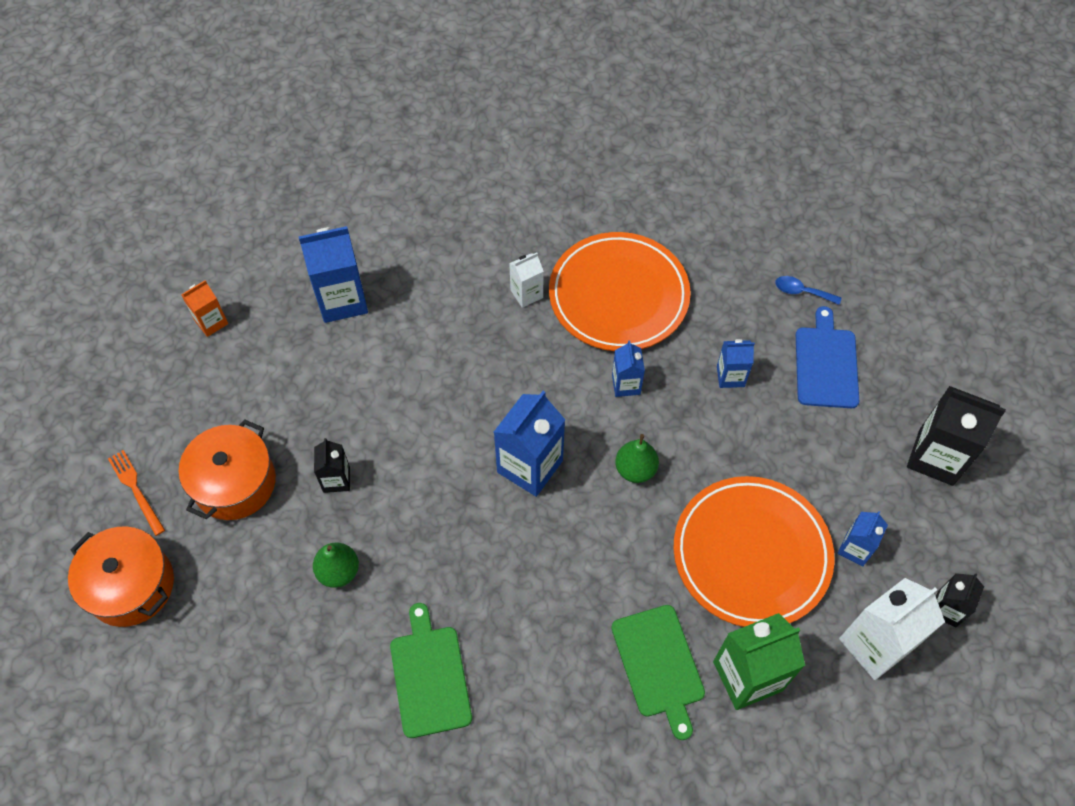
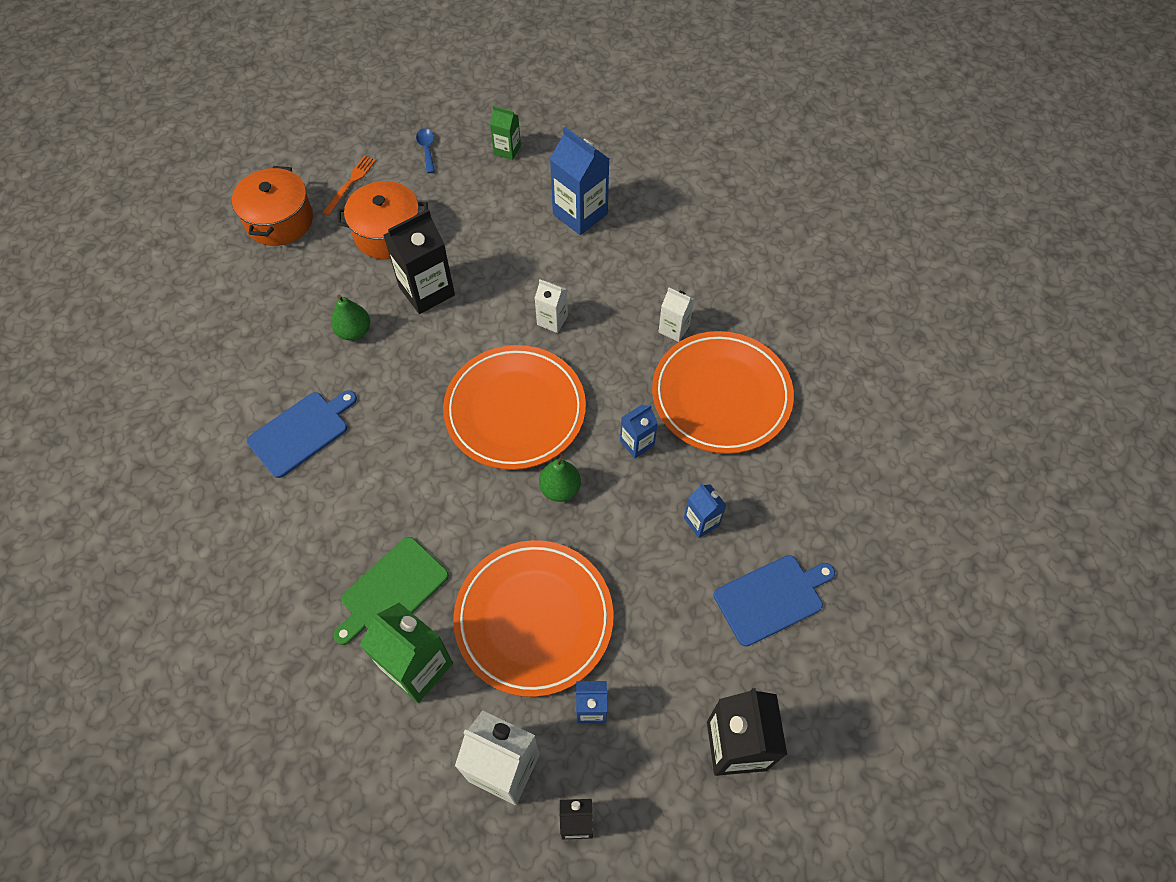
camera: 60 degrees right, 0 degrees up
(211, 322) = (507, 150): orange carton -> green carton
(336, 479) = (426, 291): black carton -> black carton, size x1.81
(430, 676) = (301, 432): green cutting board -> blue cutting board
(450, 385) = (552, 320): none -> white carton
(530, 466) = (515, 410): blue carton -> orange plate
(801, 292) = (836, 542): blue spoon -> blue spoon (427, 149)

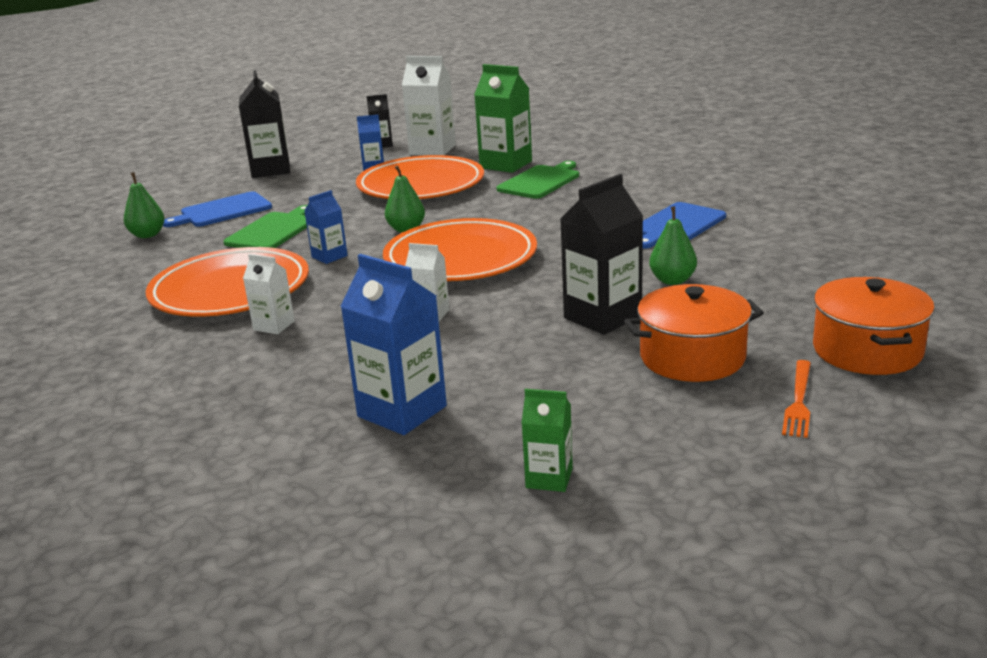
camera: 175 degrees right, 35 degrees down
(427, 149) = (700, 461): blue spoon -> none
(701, 521) = (273, 231): blue carton -> green cutting board
(842, 546) = (147, 235): none -> green pear

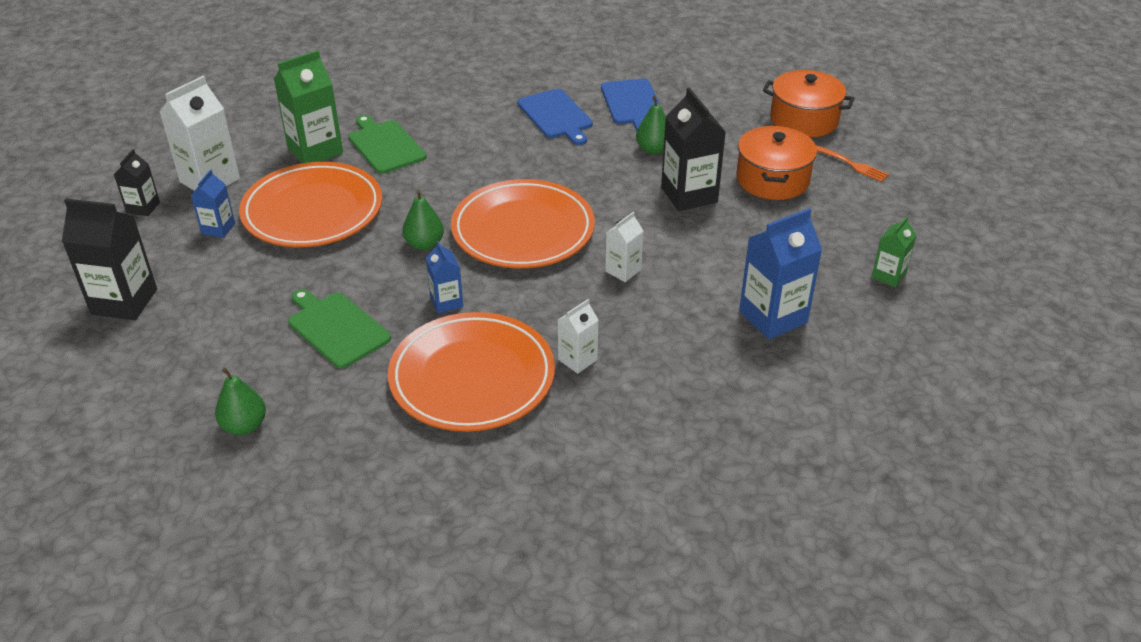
camera: 70 degrees left, 15 degrees up
(222, 211) = (229, 357): blue cutting board -> blue cutting board (632, 104)

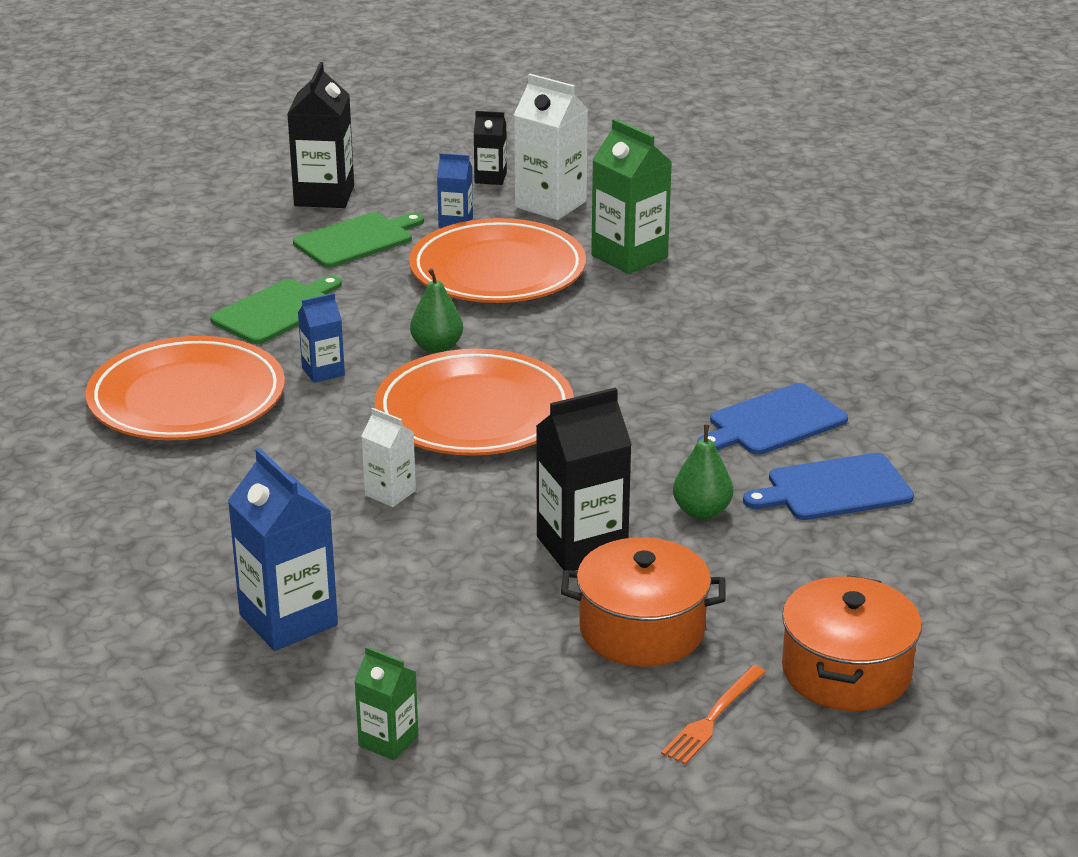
camera: 85 degrees right, 10 degrees down
(244, 426) = (129, 282): green pear -> none
(385, 145) = (654, 300): green cutting board -> green cutting board (357, 240)
(577, 360) = (211, 466): white carton -> none

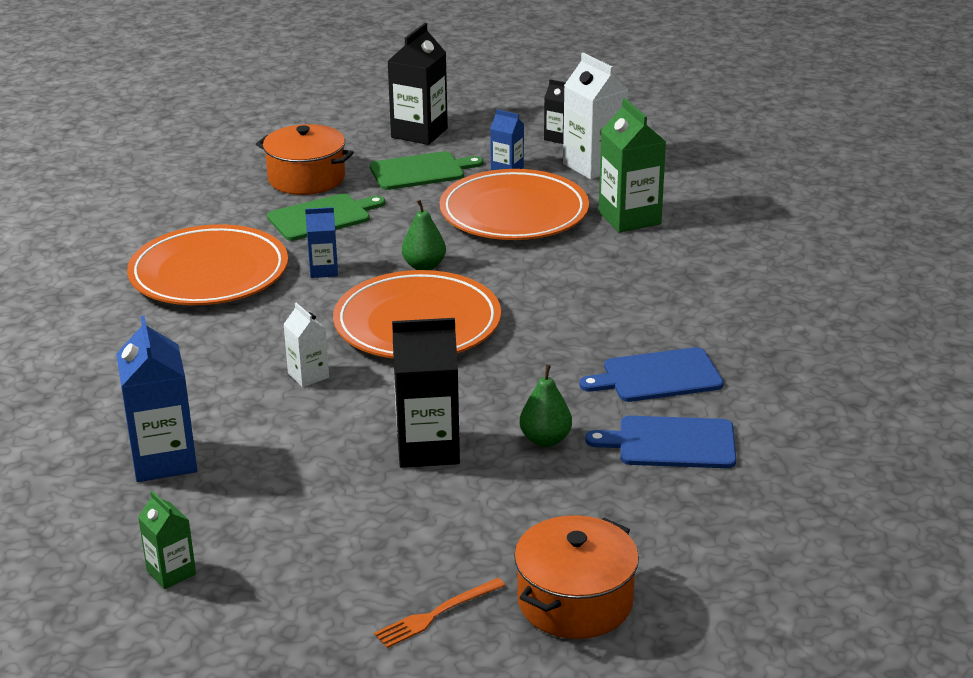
camera: 20 degrees right, 0 degrees up
(642, 629) = (429, 527): orange pot -> orange pot (306, 178)

